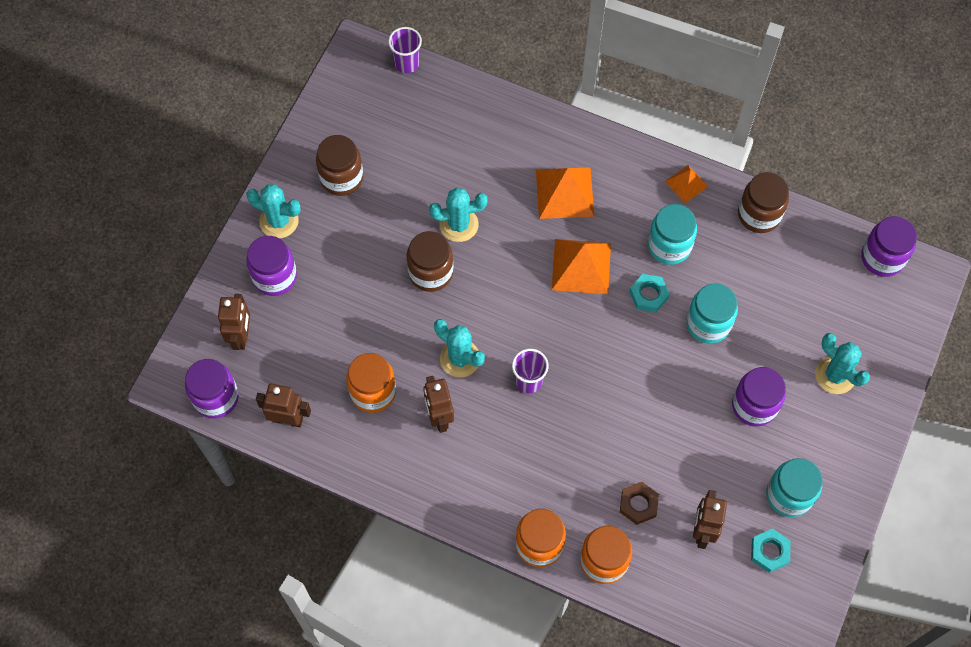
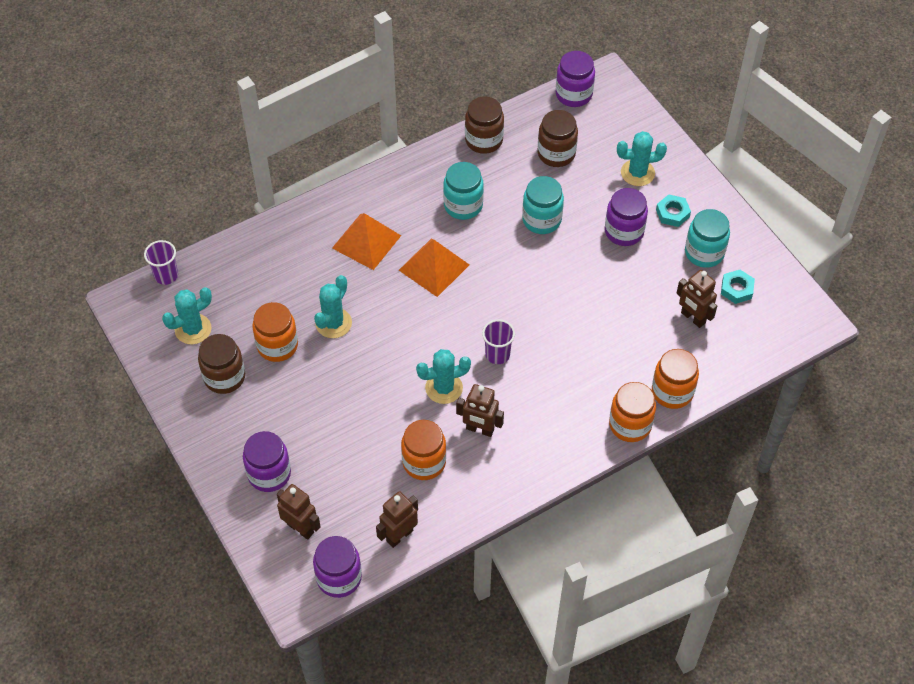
camera: 55 degrees left, 10 degrees down
(279, 221) = (223, 442): turquoise cactus -> turquoise cactus (193, 329)
(402, 196) = (277, 345): none -> orange jar
(430, 272) = (357, 365): brown jar -> brown jar (556, 153)
(638, 504) = (645, 344): brown nut -> none
(648, 295) = (490, 241): turquoise nut -> turquoise nut (672, 213)
(686, 183) = (424, 166): orange pyramid -> none

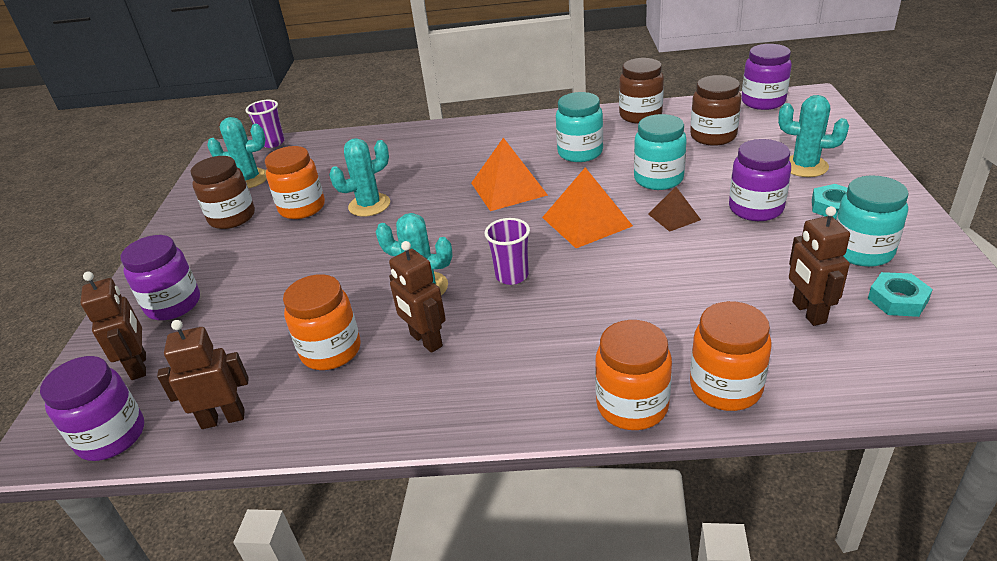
camera: 35 degrees right, 20 degrees down
(366, 241) = (461, 157): orange pyramid -> orange pyramid (586, 221)
(574, 258) = (674, 217): none -> brown pyramid

